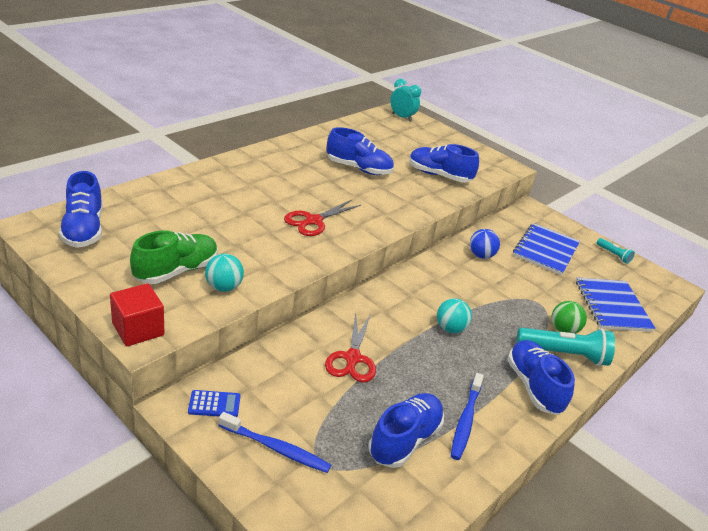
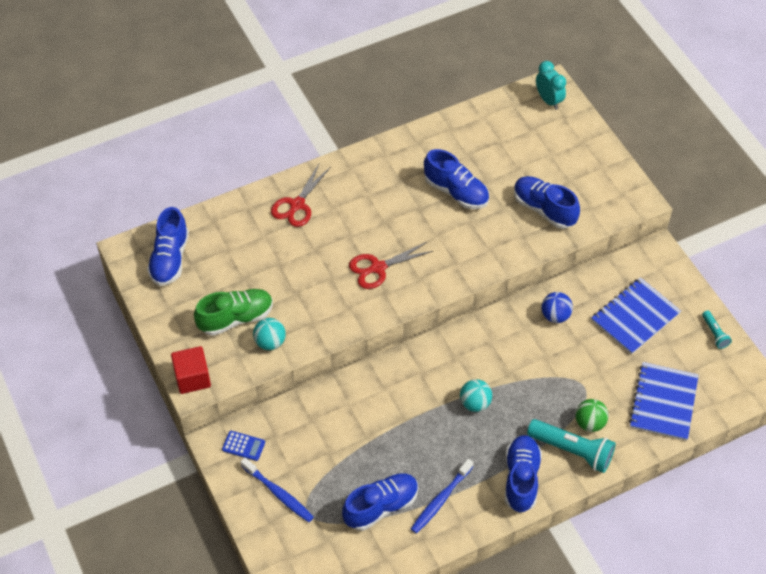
camera: 25 degrees right, 20 degrees up
(352, 358) = (370, 421): red scissors -> red scissors (297, 205)

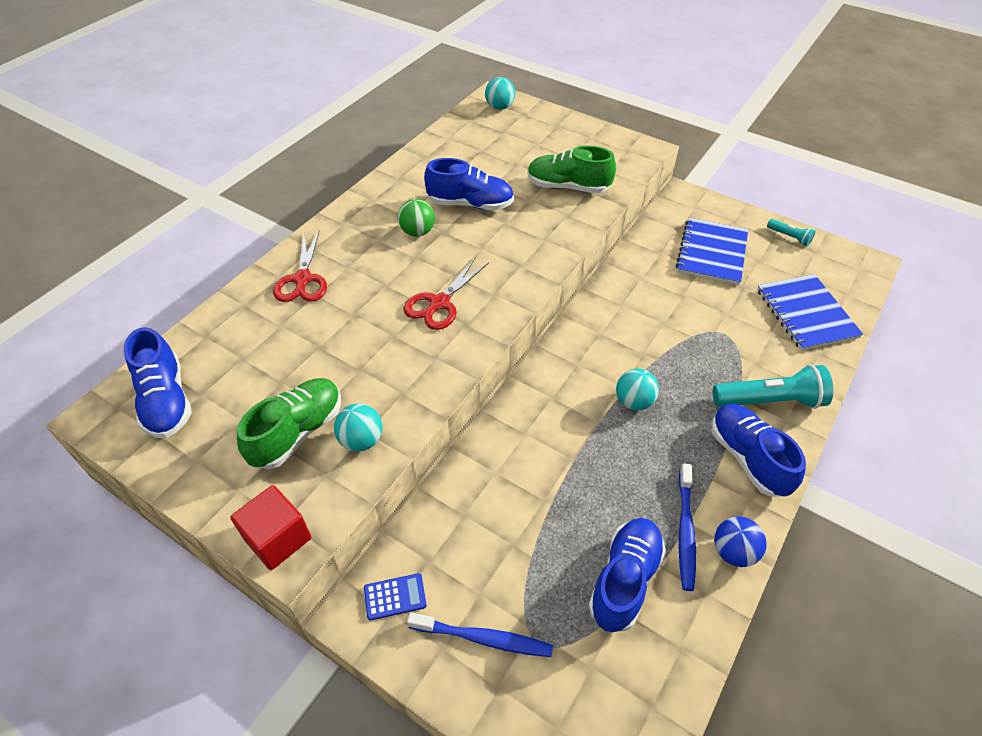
camera: 30 degrees left, 5 degrees down
(544, 209) = (568, 187): blue shoe -> green shoe
(548, 100) = (499, 107): turquoise clock -> turquoise ball
(555, 316) = (640, 282): blue ball -> blue ball (733, 552)
(589, 423) = (760, 365): green ball -> green ball (417, 232)

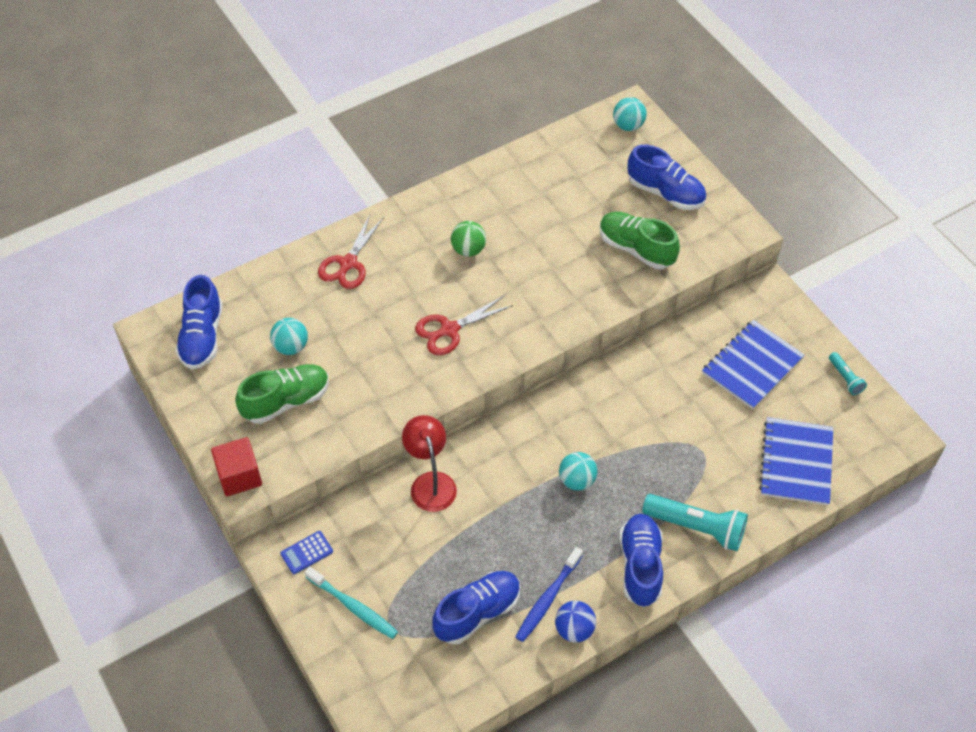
camera: 25 degrees right, 5 degrees up
(361, 440) = (329, 426): turquoise ball -> turquoise ball (291, 347)
(395, 597) = (306, 552): blue calculator -> blue calculator turned 135 degrees clockwise
(470, 204) = (532, 236): blue shoe -> blue shoe (665, 193)
(483, 638) = (353, 607): blue toothbrush -> turquoise toothbrush
(492, 461) = (430, 483): none -> red lamp

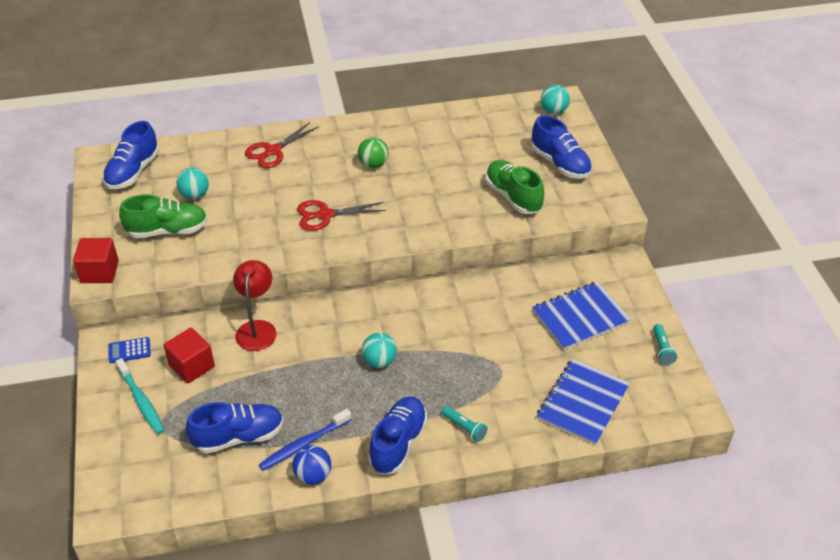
camera: 20 degrees right, 10 degrees down
(384, 549) = (192, 366): none -> red cube
(696, 528) = (464, 428): turquoise flashlight -> turquoise flashlight, size x0.51

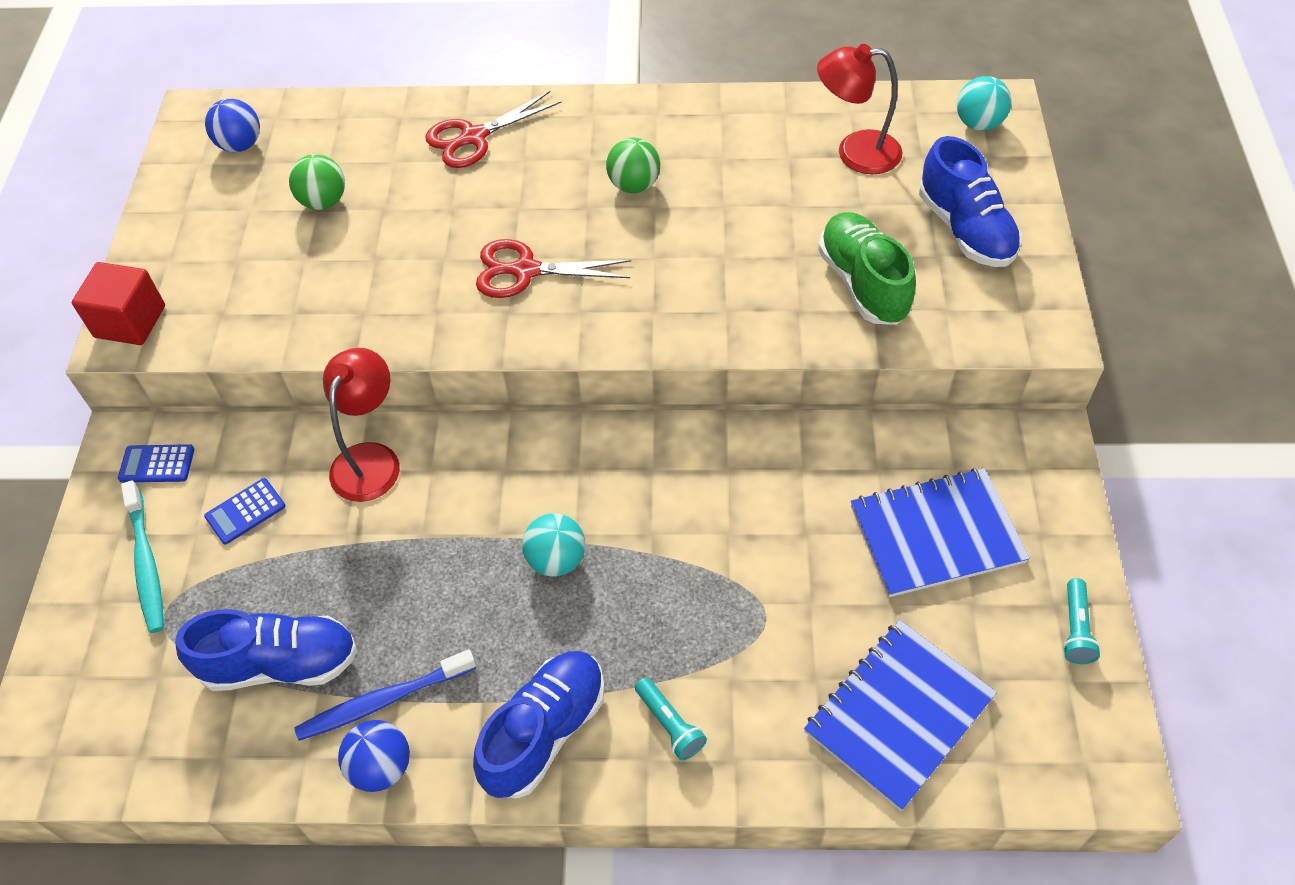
camera: 15 degrees right, 10 degrees up
(133, 172) = (240, 145): blue shoe -> blue ball
(167, 230) = (260, 261): green shoe -> none
(192, 366) = (245, 511): red cube -> blue calculator
(195, 195) = (323, 201): turquoise ball -> green ball
(491, 133) = (855, 152): none -> red lamp

